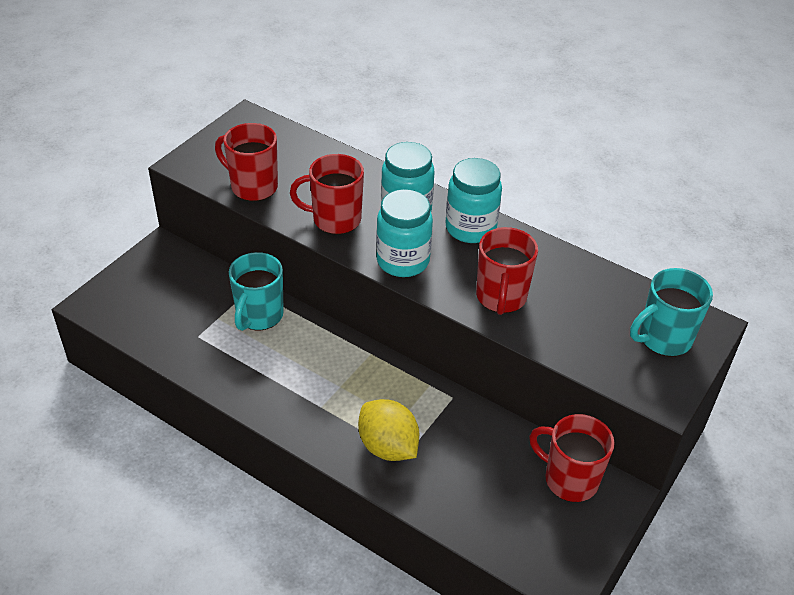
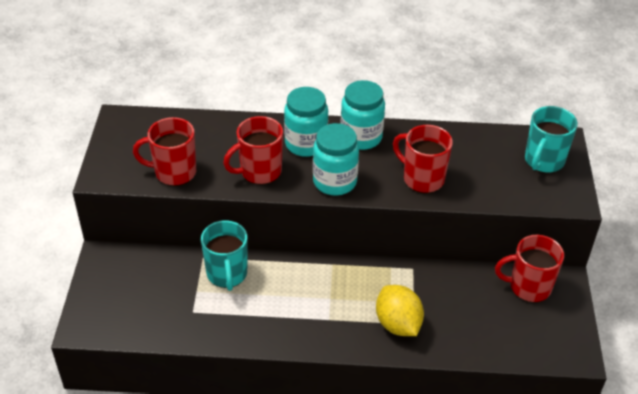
camera: 30 degrees left, 0 degrees up
(388, 447) = (398, 324): yellow lemon -> yellow lemon turned 45 degrees clockwise
(501, 297) = (422, 179): red mug -> red mug turned 150 degrees clockwise

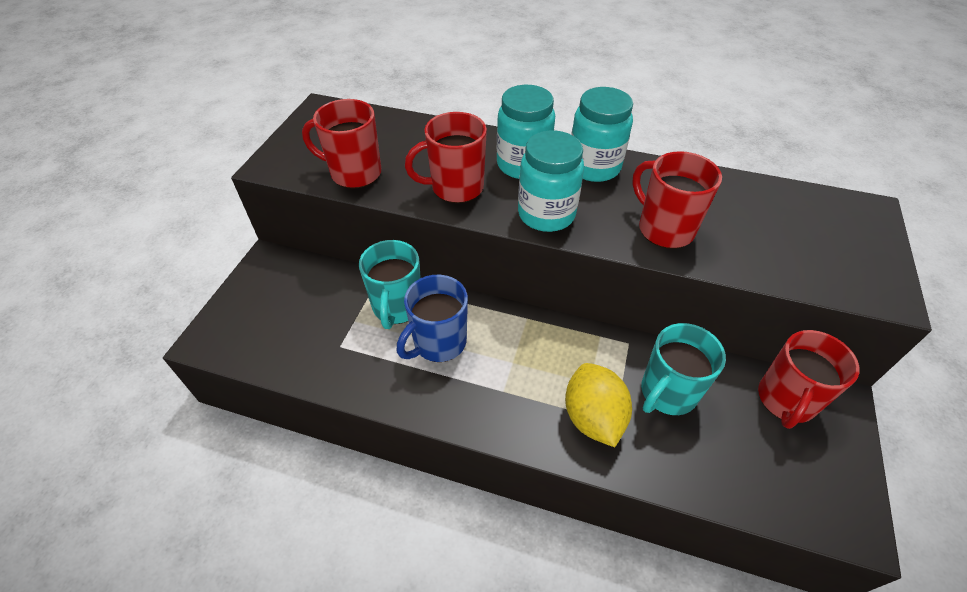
camera: 15 degrees right, 5 degrees up
(269, 295) = (438, 343): none -> blue mug
(528, 287) = (785, 400): red mug -> red mug turned 75 degrees counterclockwise
(543, 161) = (840, 232): turquoise mug -> turquoise mug (667, 393)

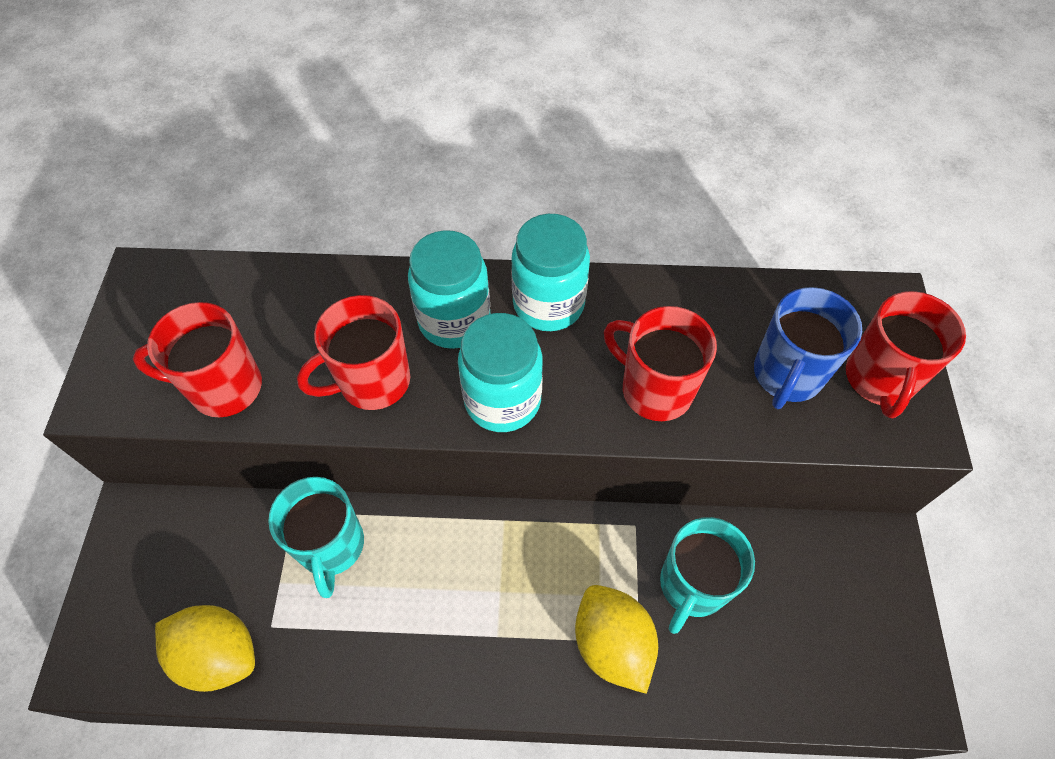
camera: 15 degrees left, 10 degrees up
(299, 354) = (219, 654): none -> yellow lemon
(438, 343) = (399, 587): blue mug -> blue mug (786, 375)
(785, 400) = (826, 559): red mug -> red mug (879, 379)

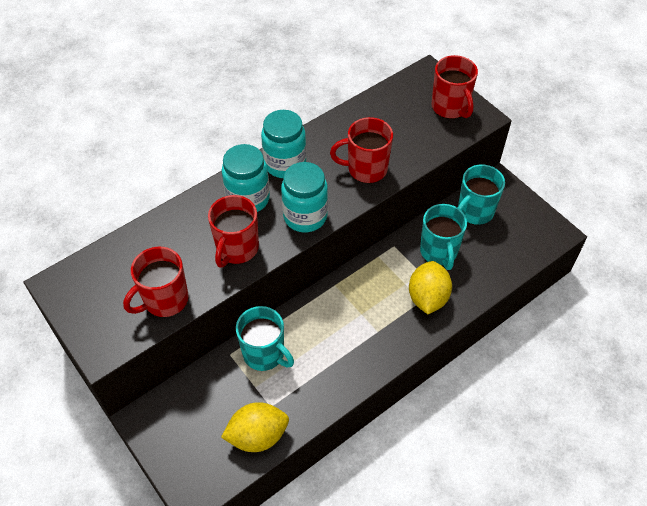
camera: 40 degrees left, 5 degrees down
(612, 644) = (427, 298): yellow lemon -> yellow lemon turned 75 degrees clockwise
(786, 375) = (413, 129): blue mug -> none
(803, 563) = (474, 212): none -> turquoise mug

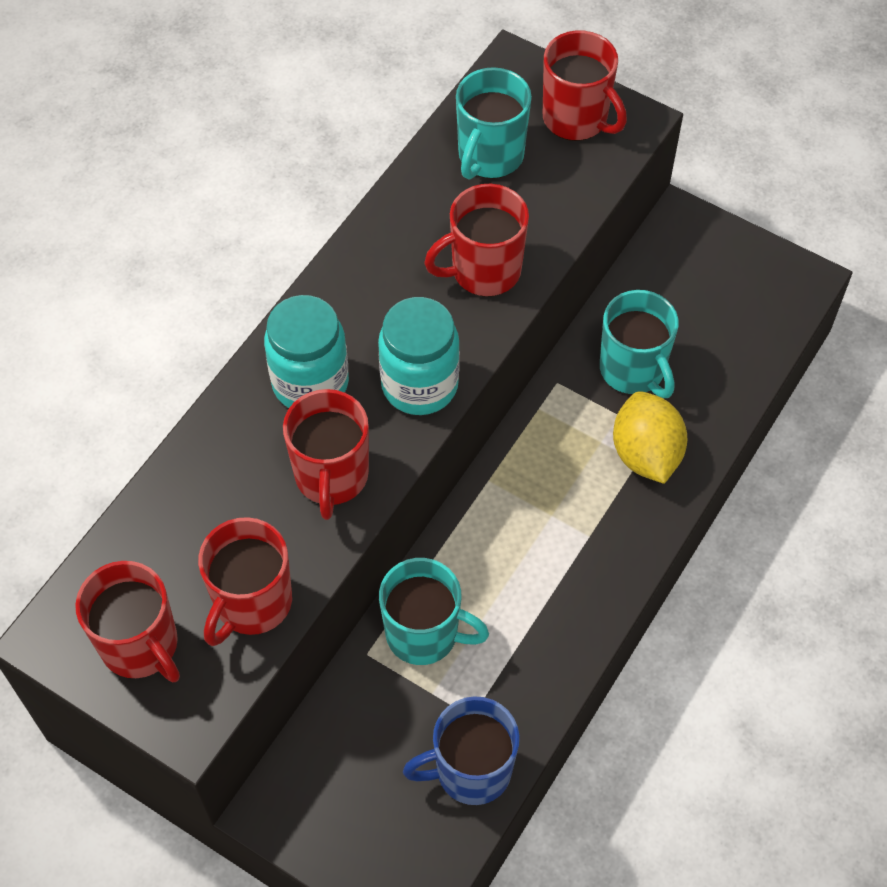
camera: 20 degrees left, 5 degrees up
(98, 303) = (141, 645): none -> red mug
(257, 436) = (471, 770): yellow lemon -> blue mug
(285, 164) = (345, 302): turquoise jar -> none
(474, 212) = (663, 283): turquoise mug -> turquoise mug (490, 156)

